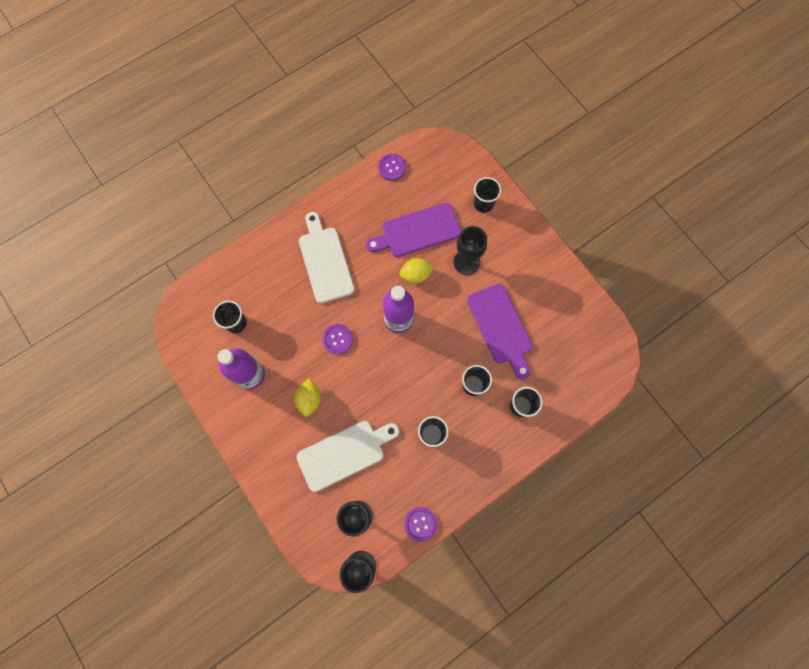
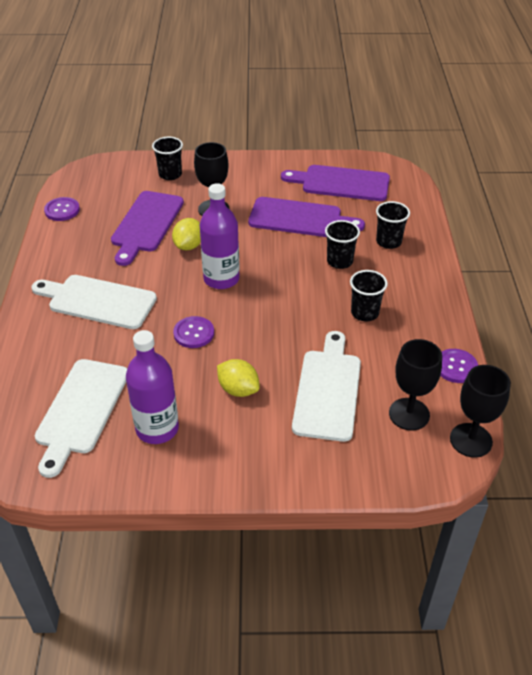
camera: 55 degrees left, 30 degrees down
(236, 323) = (81, 410): black cup -> white cutting board
(567, 329) = (341, 183): none -> purple cutting board

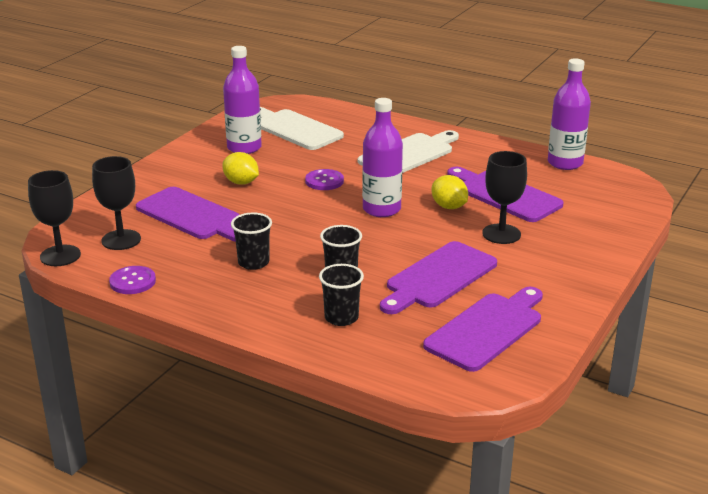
camera: 120 degrees right, 15 degrees down
(62, 210) = (565, 163): purple button -> purple bottle
(170, 174) = (593, 227): black cup -> none
(238, 389) = (241, 182): yellow lemon -> yellow lemon turned 60 degrees clockwise
(328, 390) = (191, 215): white cutting board -> purple cutting board

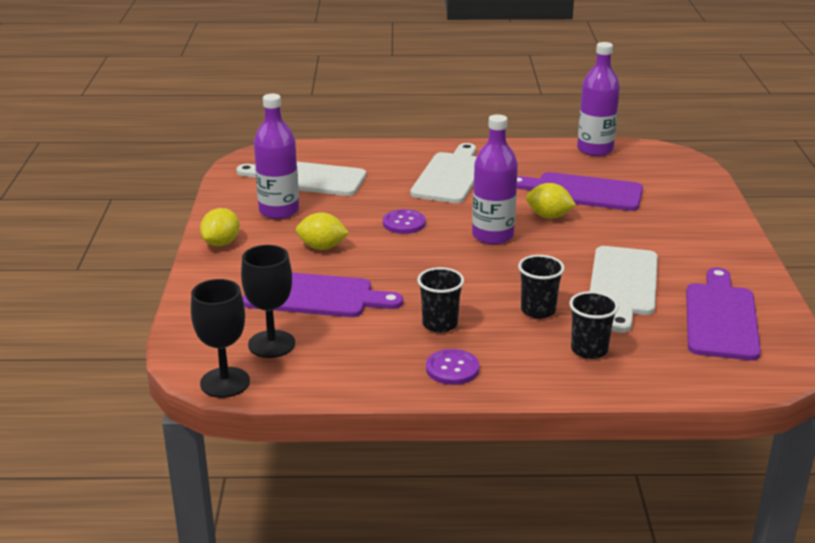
camera: 30 degrees left, 0 degrees up
(132, 281) = (342, 383): purple button -> purple button (452, 369)
(176, 160) = (221, 243): none -> yellow lemon
(438, 277) = (623, 284): purple cutting board -> white cutting board
(501, 234) = (624, 228): black goblet -> none

